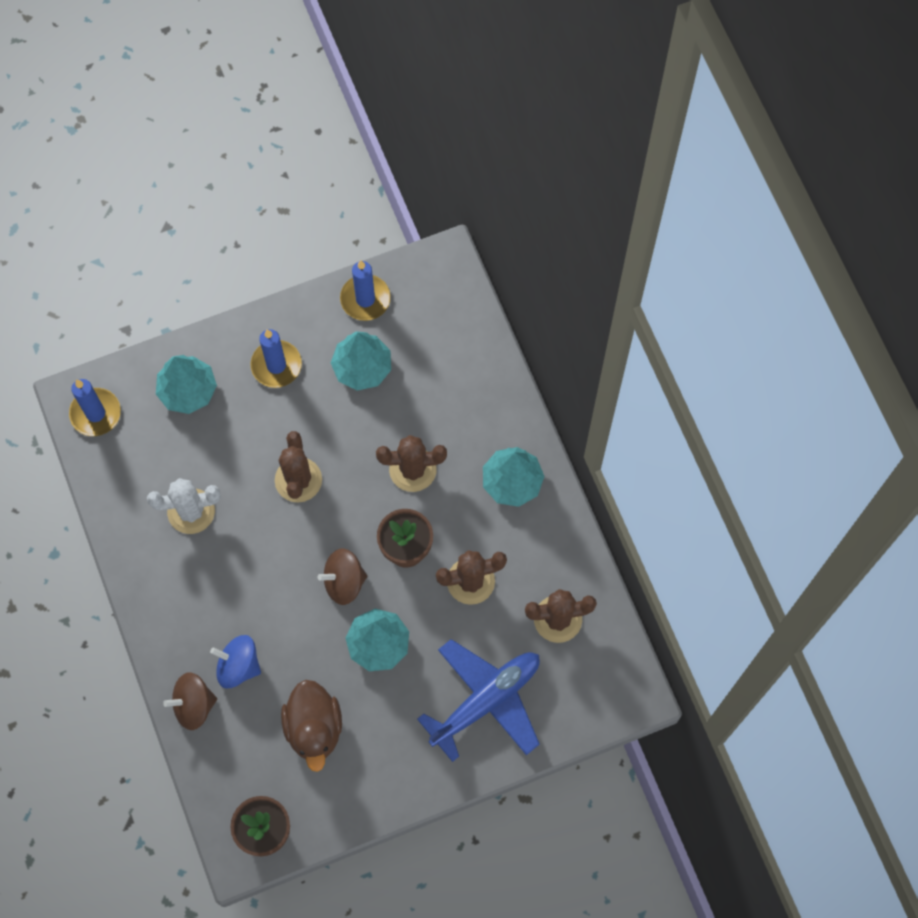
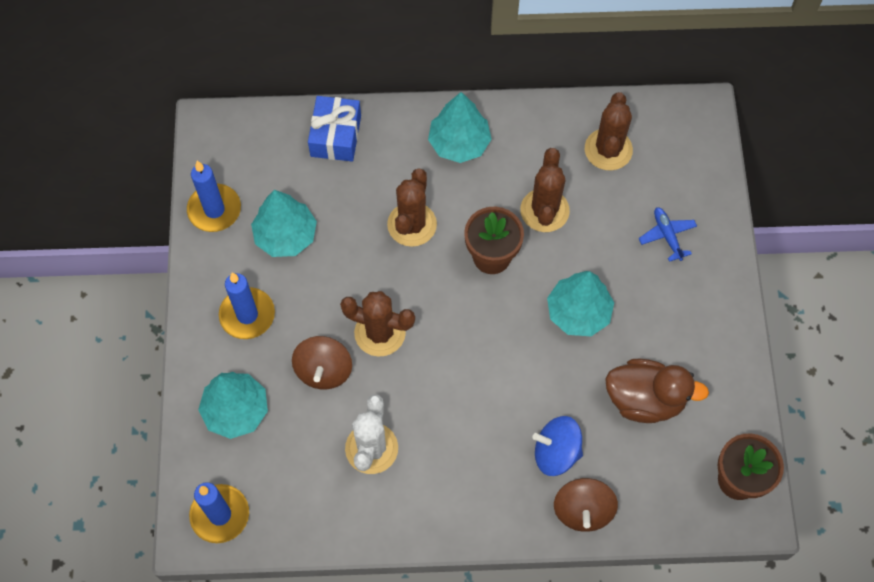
camera: 70 degrees left, 5 degrees down
(238, 666) = (556, 452): blue spinning top -> blue spinning top turned 60 degrees clockwise
(344, 582) = (503, 323): brown spinning top -> brown spinning top (324, 370)
(477, 371) = (336, 136): none -> blue gift
(486, 701) = (667, 236): blue plane -> blue plane, size x0.44

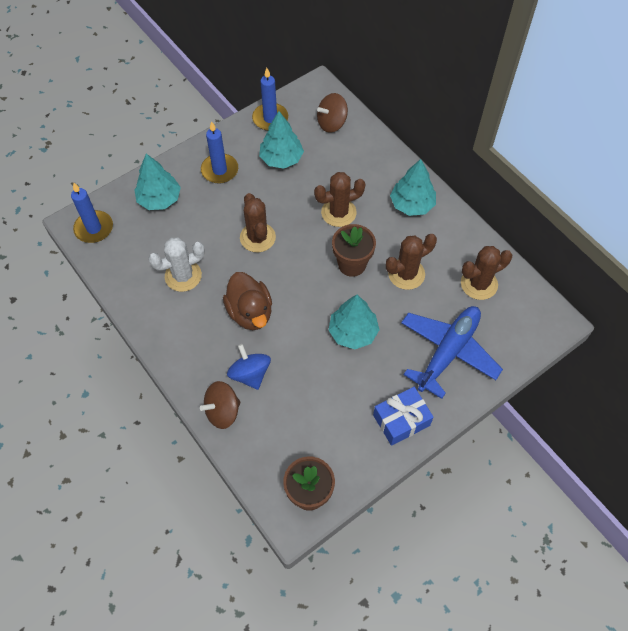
camera: 55 degrees right, 5 degrees down
(324, 370) = (213, 225): brown spinning top -> brown spinning top (332, 123)
(336, 136) = (363, 144): blue gift -> blue gift (401, 420)
(645, 399) = (323, 404): brown duck -> brown duck (250, 312)
(667, 236) = (448, 352): blue plane -> blue plane, size x2.29

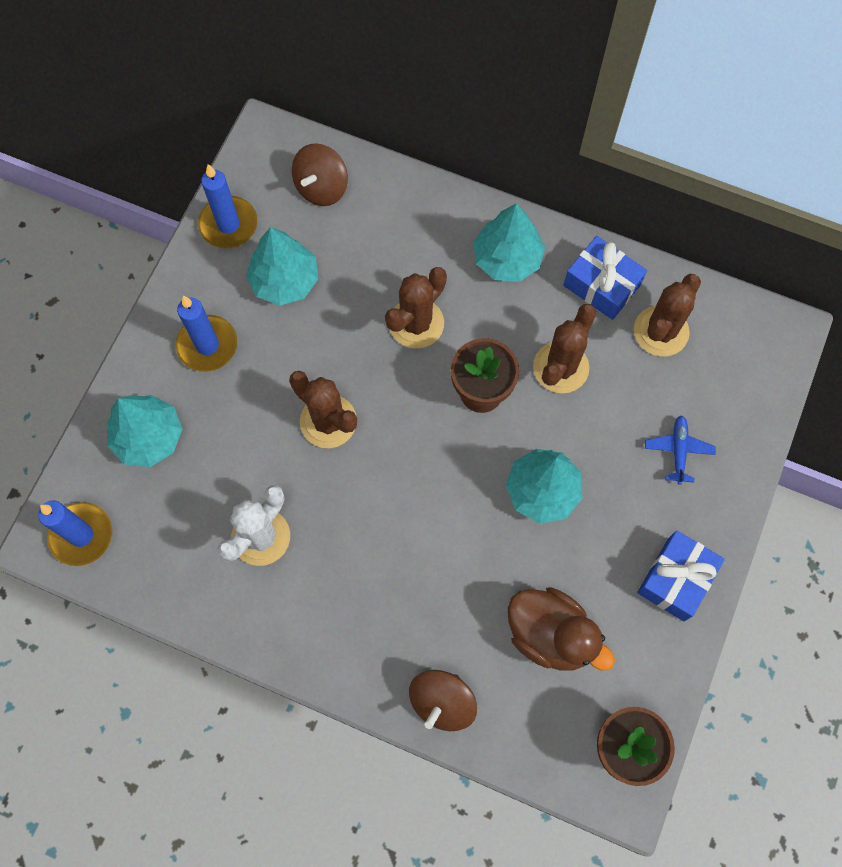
camera: 30 degrees left, 10 degrees up
(250, 312) = (389, 539): brown duck -> brown duck (550, 635)
(250, 374) = (445, 628): blue spinning top -> none
(448, 352) = (678, 451): blue plane -> blue plane, size x0.44
(458, 243) = (601, 285): none -> blue gift

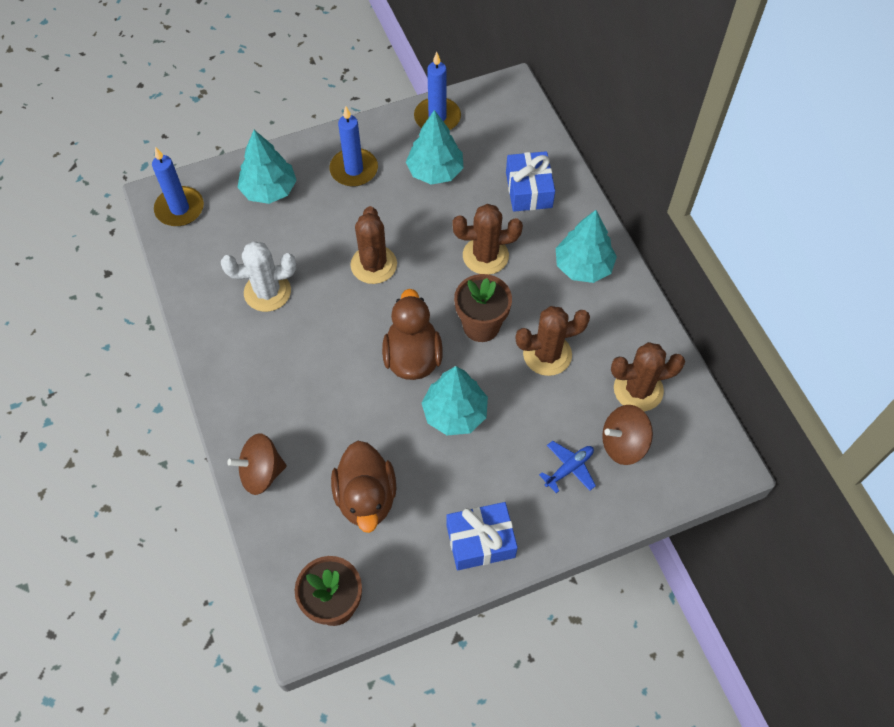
camera: 45 degrees right, 10 degrees down
(321, 187) = (513, 139): brown spinning top -> brown spinning top (623, 444)
(455, 475) = (412, 357): none -> brown duck
(601, 285) = (628, 330): blue gift -> blue gift (529, 190)

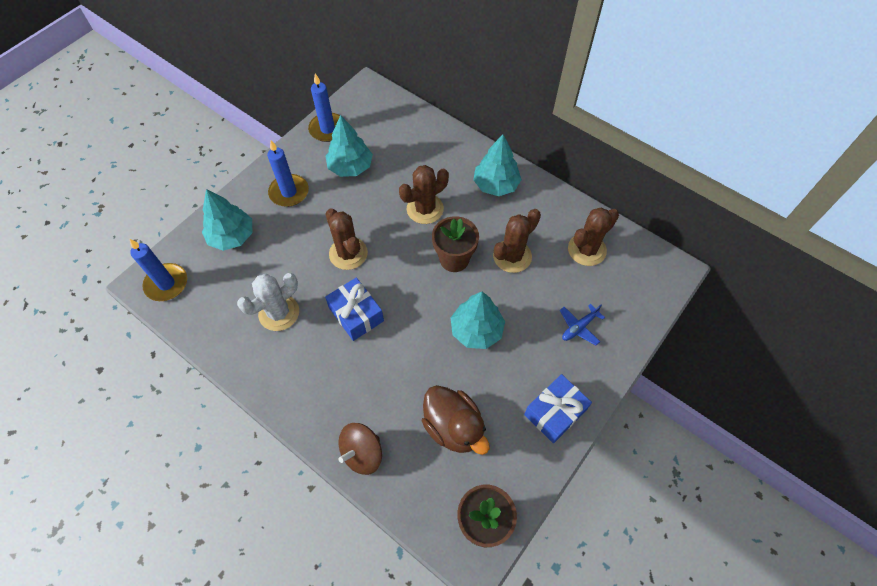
camera: 30 degrees left, 0 degrees up
(412, 357) = (420, 306): brown duck -> none
(529, 190) = (425, 150): blue gift -> blue gift (356, 314)
(569, 468) = (579, 327): blue plane -> blue plane turned 150 degrees counterclockwise
(623, 444) = (602, 291): brown spinning top -> none

